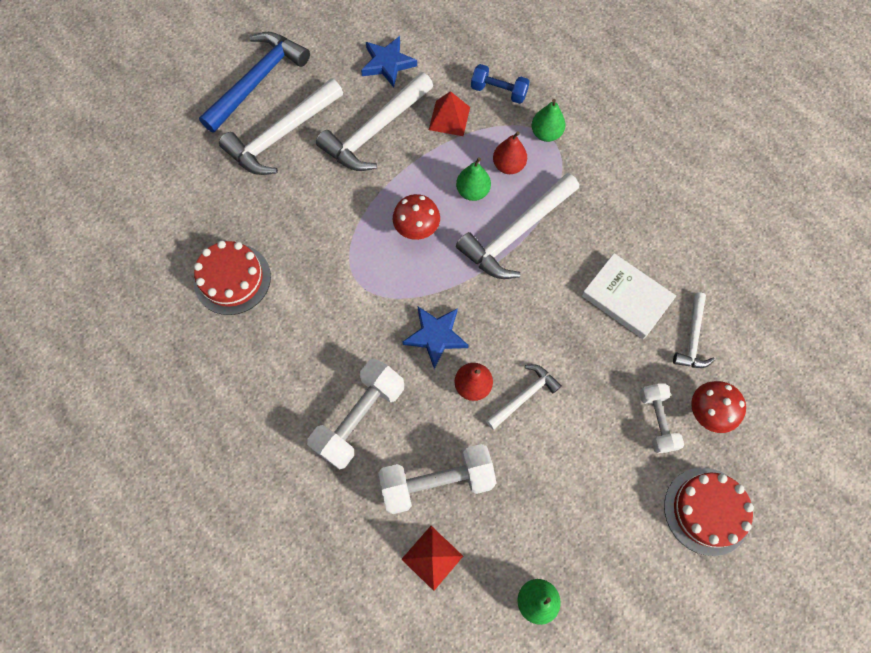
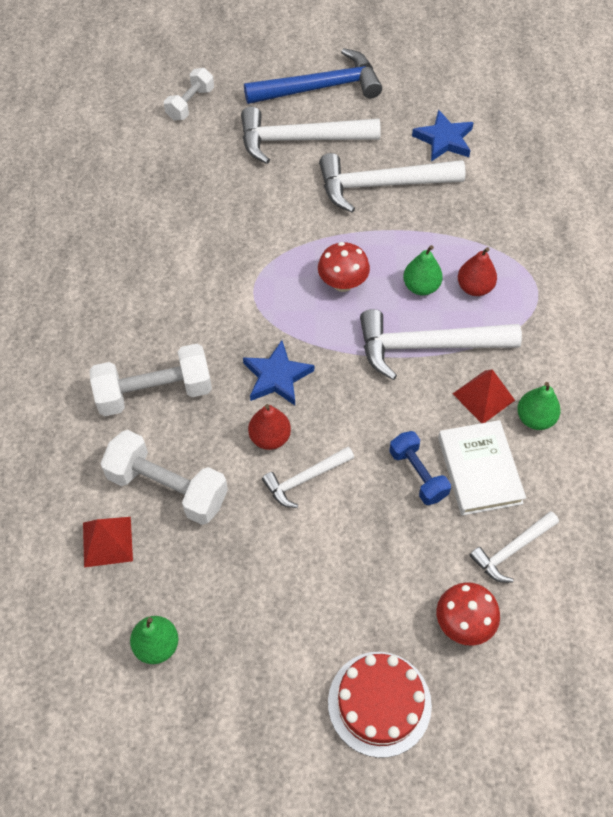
camera: 40 degrees right, 10 degrees down
(232, 279) = (158, 220): red cake -> none
(449, 118) = (457, 216): red pyramid -> red pyramid (483, 397)
(498, 92) = (524, 223): blue dumbbell -> blue dumbbell (417, 474)
(523, 396) = (305, 479): white hammer -> white hammer turned 150 degrees clockwise
(546, 133) = (536, 284): green pear -> green pear (535, 418)
(656, 421) = (406, 592): white dumbbell -> white dumbbell (190, 104)

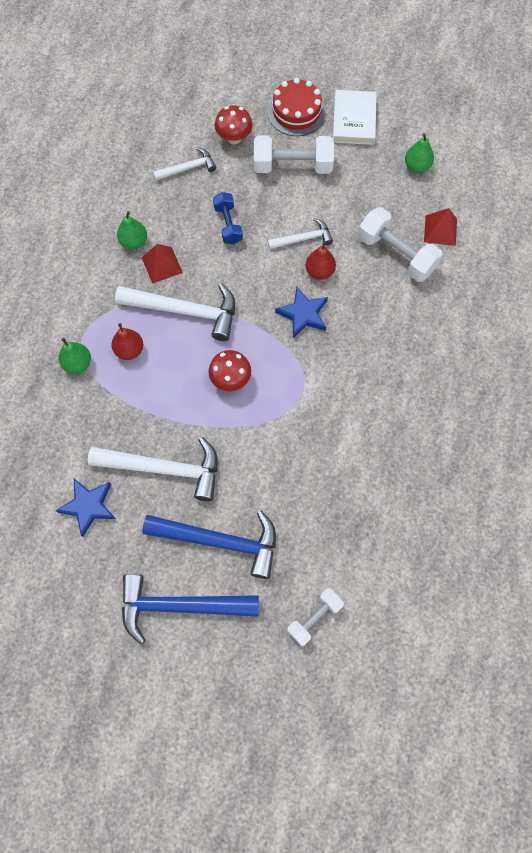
camera: 165 degrees left, 10 degrees up
(154, 392) = (395, 324): white dumbbell -> white dumbbell (292, 166)
(300, 140) = (220, 541): white hammer -> blue hammer
(421, 287) = (170, 361): green pear -> green pear (78, 363)
(479, 470) = (186, 218): white book -> white book (354, 120)

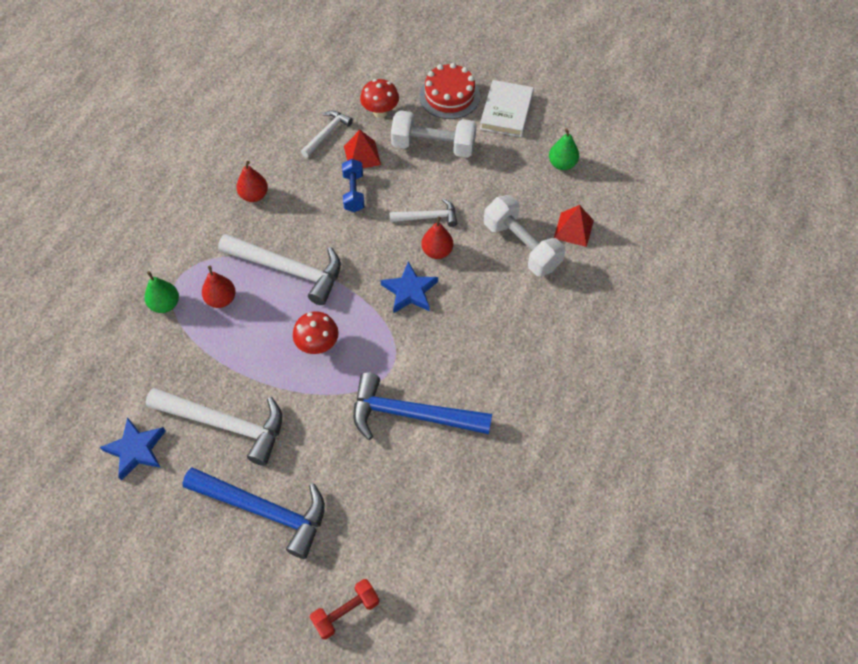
camera: 10 degrees right, 10 degrees down
(134, 242) = (254, 195): green pear -> red pear
(162, 265) = (276, 221): red pyramid -> red pyramid (362, 155)
(180, 606) = (204, 572): blue hammer -> blue hammer (412, 415)
(188, 168) = (326, 134): white hammer -> white hammer turned 45 degrees counterclockwise
(314, 618) = (346, 612): white dumbbell -> red dumbbell

